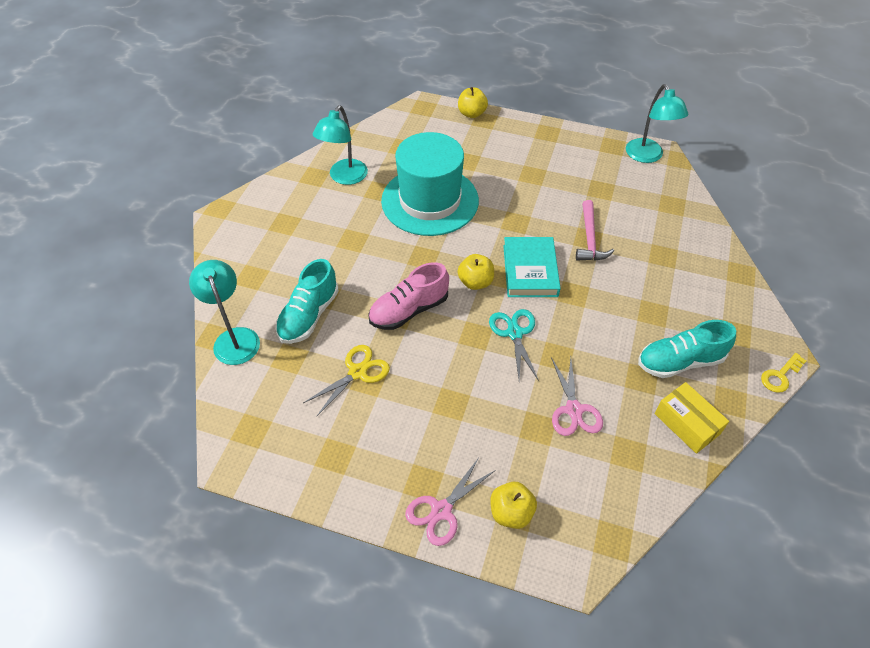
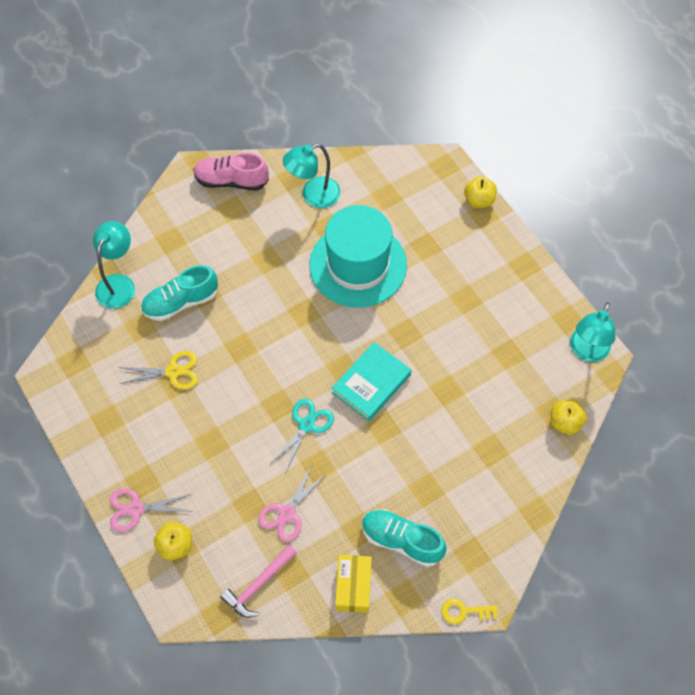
camera: 40 degrees right, 10 degrees up
(409, 310) = (251, 350): pink shoe -> pink shoe (231, 181)
(475, 282) = (320, 363): yellow apple -> yellow apple (565, 422)
(590, 239) = (448, 391): pink hammer -> pink hammer (258, 585)

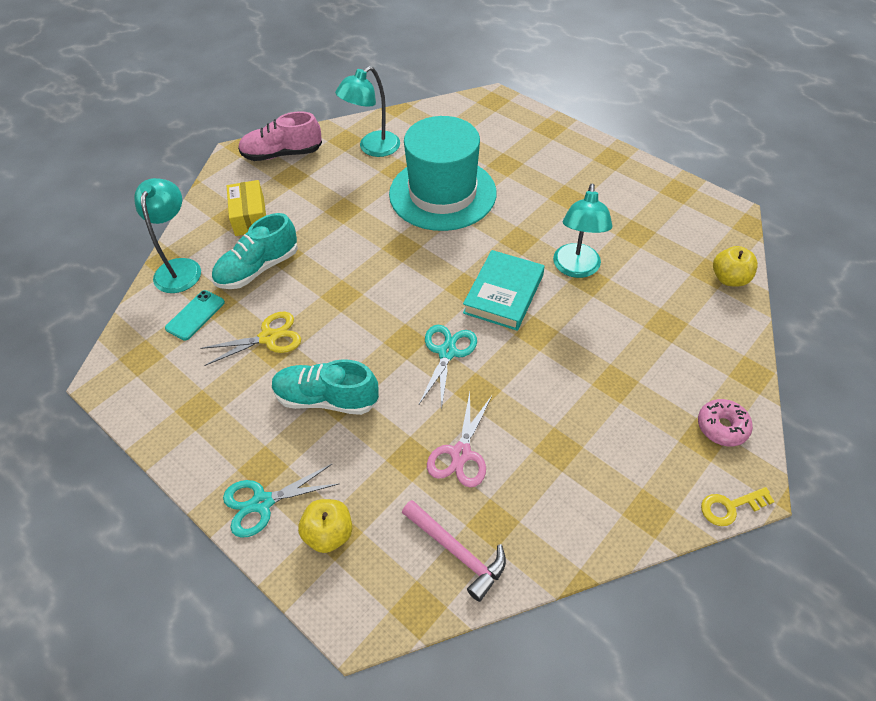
camera: 15 degrees left, 10 degrees down
(121, 334) = (195, 315): none -> turquoise phone
(136, 509) = (262, 503): pink scissors -> turquoise scissors
(258, 585) = (457, 552): pink hammer -> pink hammer turned 75 degrees counterclockwise
(353, 586) = (580, 517): yellow box -> yellow box (250, 216)
(401, 541) = (614, 446): turquoise shoe -> turquoise shoe (326, 399)
(479, 200) = (540, 118): yellow apple -> none
(490, 550) = (722, 427): none -> pink donut
(587, 351) = (713, 212): turquoise lamp -> turquoise lamp (576, 269)

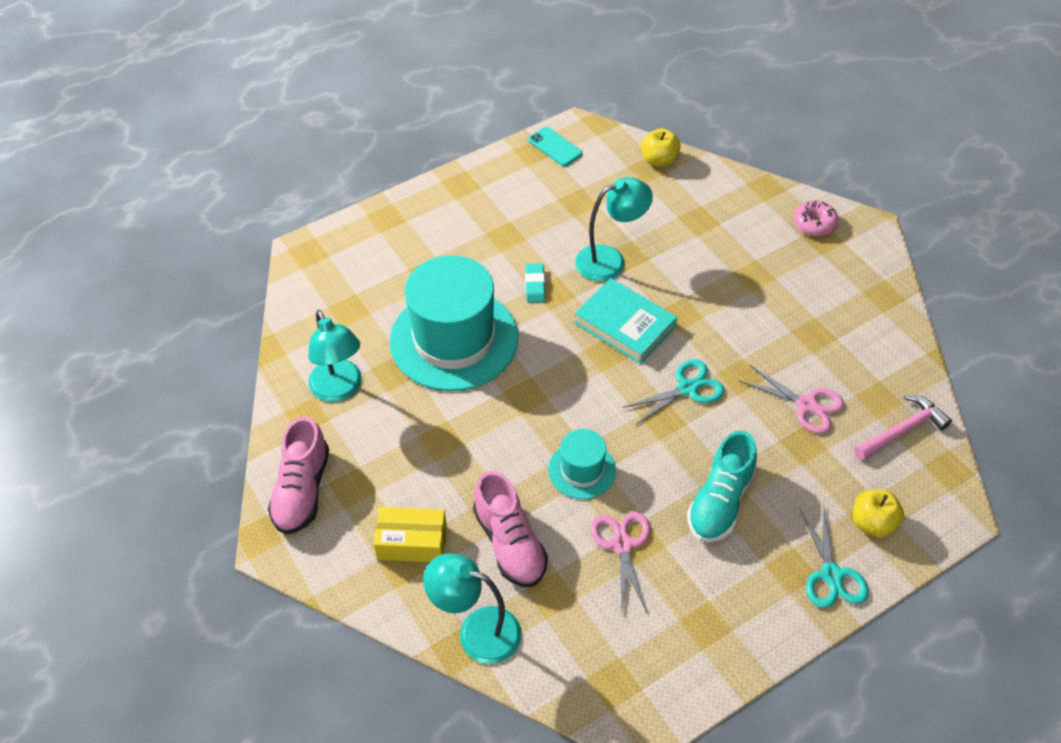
camera: 75 degrees left, 0 degrees up
(195, 315) = (565, 618): turquoise phone -> turquoise phone (555, 147)
(258, 268) = (510, 543): turquoise shoe -> pink shoe
(268, 337) = (622, 545): yellow scissors -> pink scissors
(336, 297) = (582, 470): none -> turquoise hat
(447, 352) = (687, 388): turquoise scissors -> turquoise scissors turned 120 degrees clockwise
(521, 226) = (535, 285): none -> turquoise eraser
(576, 269) = (610, 260): turquoise lamp -> turquoise lamp turned 45 degrees counterclockwise
(730, 507) = (887, 246): yellow key -> none

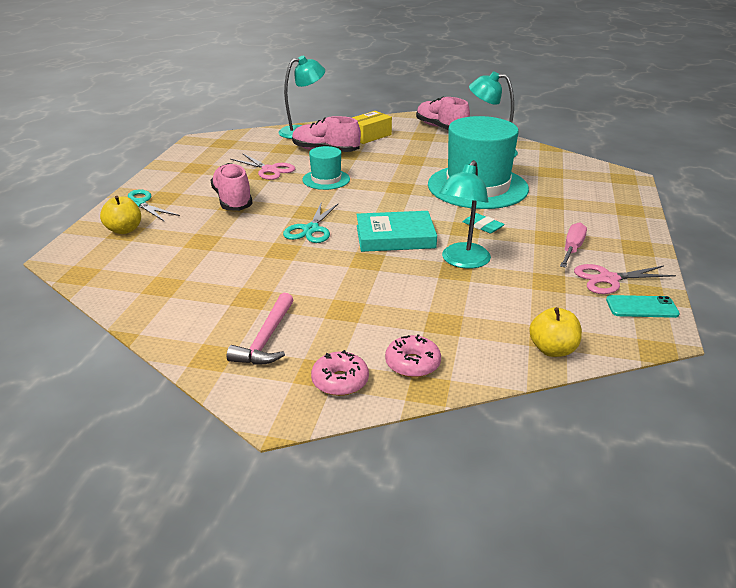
camera: 135 degrees right, 20 degrees down
(510, 214) = (572, 249): none -> pink screwdriver
(720, 501) = (233, 200): turquoise shoe -> pink shoe
(756, 206) = (412, 364): none -> pink donut
(806, 405) = (218, 258): pink scissors -> pink scissors (608, 279)
(902, 430) = (131, 277): pink hammer -> pink hammer (266, 339)

